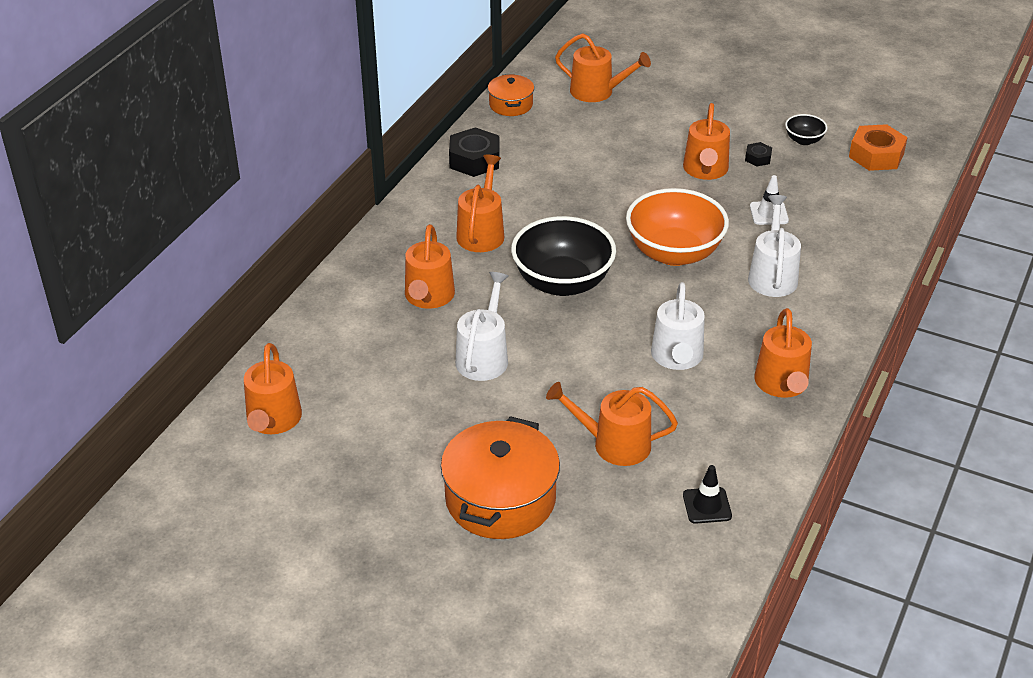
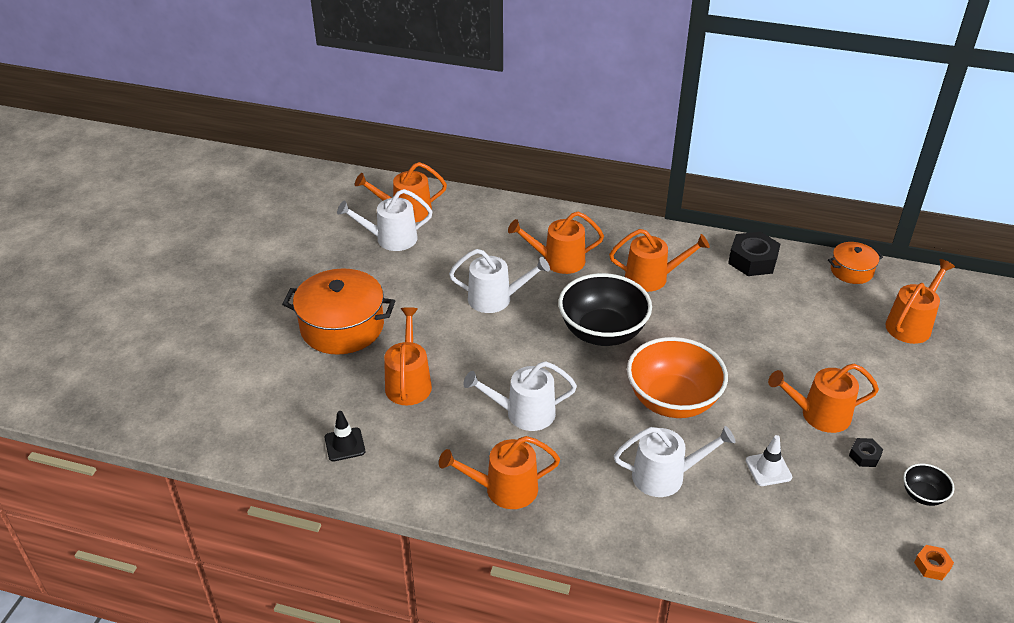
camera: 80 degrees right, 0 degrees up
(331, 440) = (391, 239): none -> white watering can
(597, 92) = (911, 324): orange watering can -> orange watering can turned 150 degrees counterclockwise
(876, 155) = (932, 566): orange nut -> orange nut, size x0.51

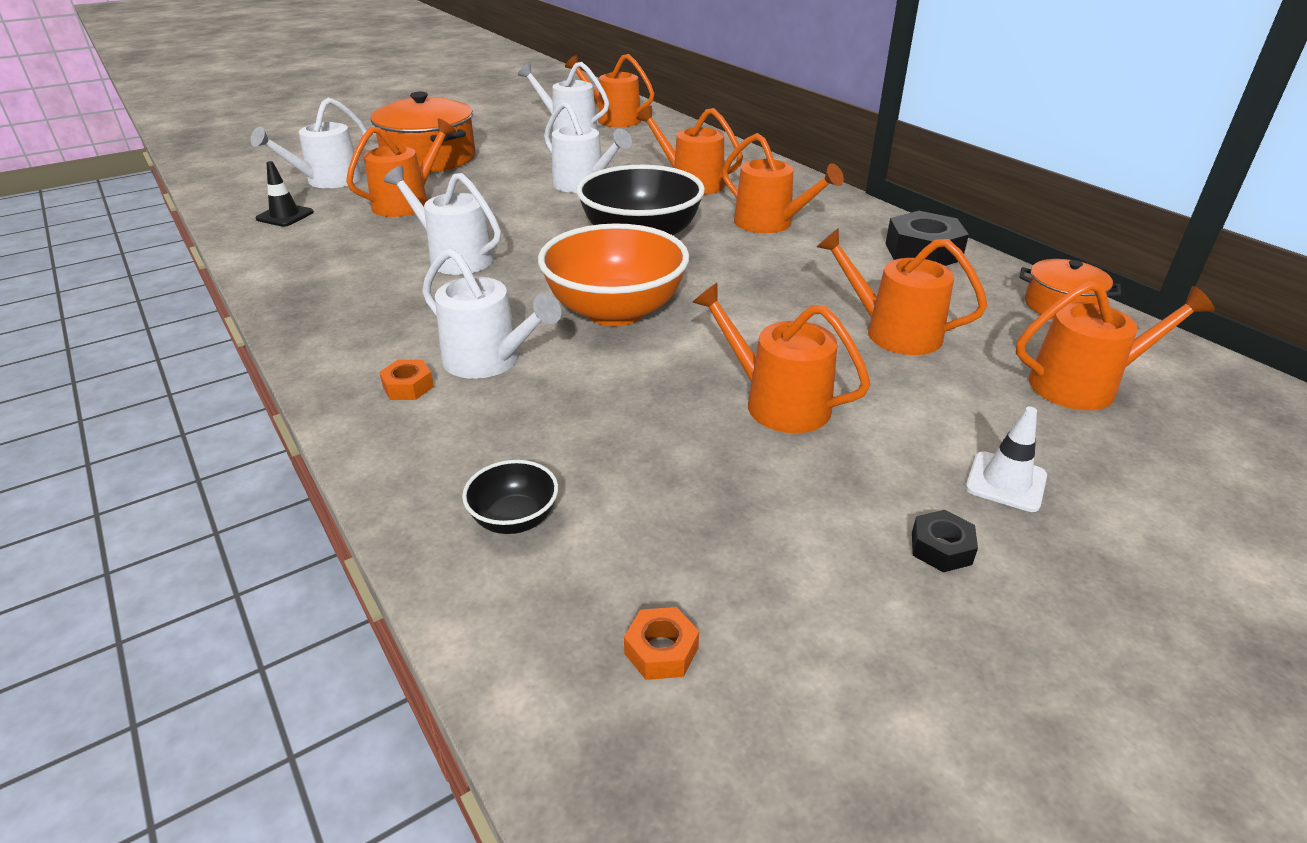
camera: 40 degrees right, 5 degrees down
(309, 393) = (328, 181): none -> white watering can
(504, 489) = (330, 295): orange watering can -> orange watering can (893, 332)
(654, 519) = (408, 387): none -> orange nut
(768, 469) = (616, 415): white traffic cone -> white traffic cone (1006, 482)
(864, 456) = (773, 471): black nut -> black nut (941, 548)
(923, 495) = (793, 561): black bowl -> black bowl (514, 519)

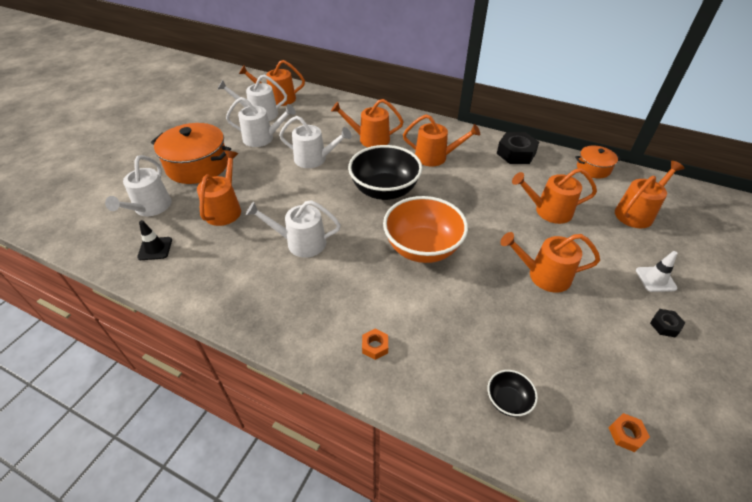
camera: 30 degrees left, 10 degrees up
(489, 361) = (396, 309): white watering can -> white watering can (262, 138)

